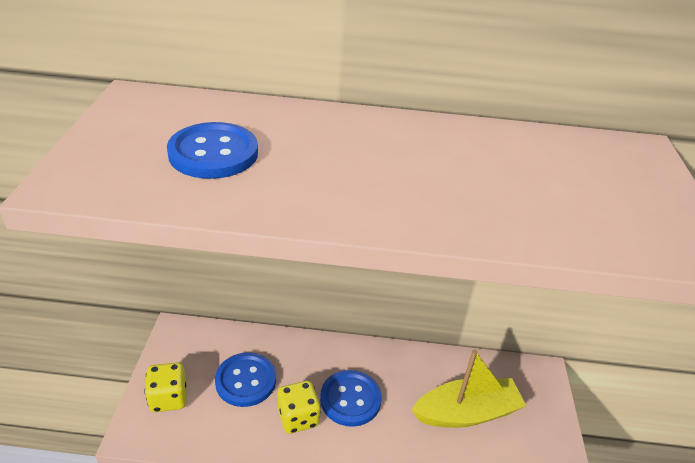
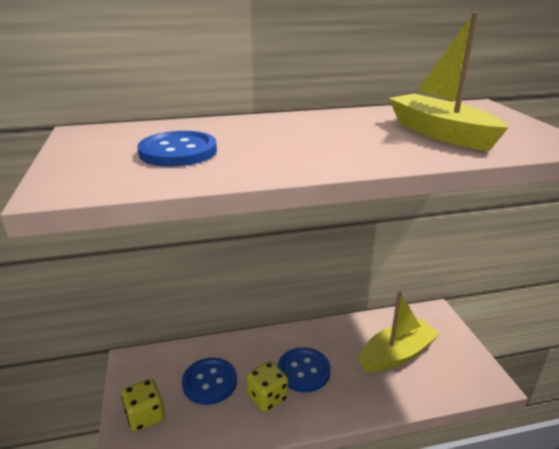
camera: 15 degrees left, 10 degrees down
(542, 192) = (440, 133): none -> yellow boat

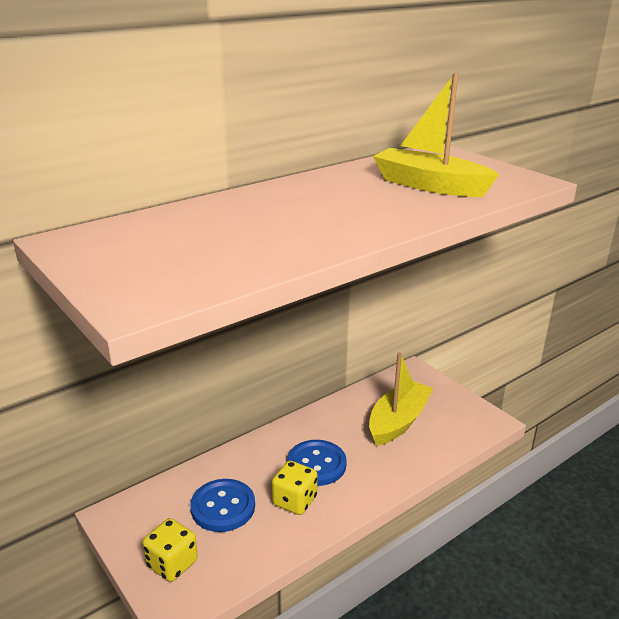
camera: 25 degrees left, 0 degrees up
(178, 151) = (207, 244): blue button -> none

